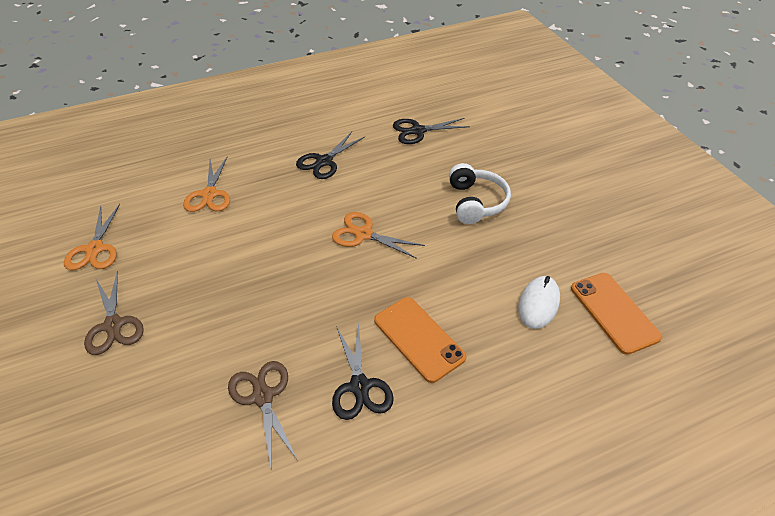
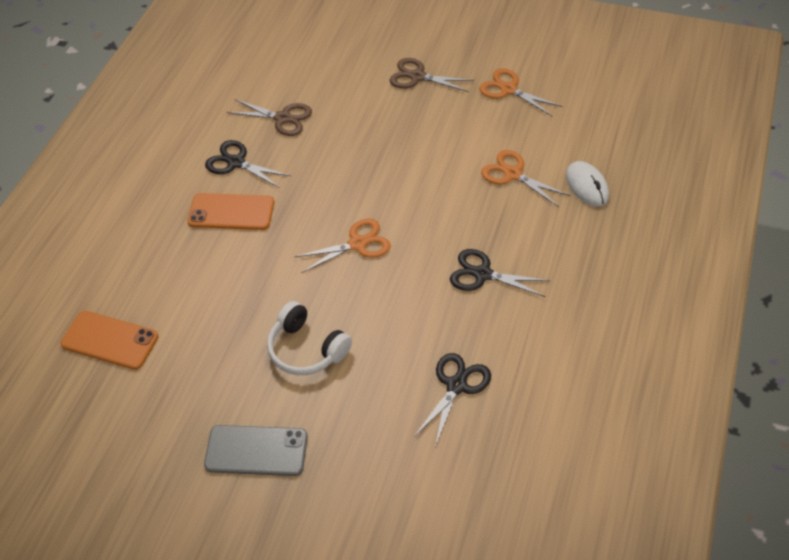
camera: 135 degrees right, 5 degrees up
(324, 162) = (482, 274): black scissors -> black scissors turned 60 degrees counterclockwise
(538, 304) = (172, 300): white mouse -> white mouse (587, 186)
(562, 178) = (256, 451): none -> grey phone

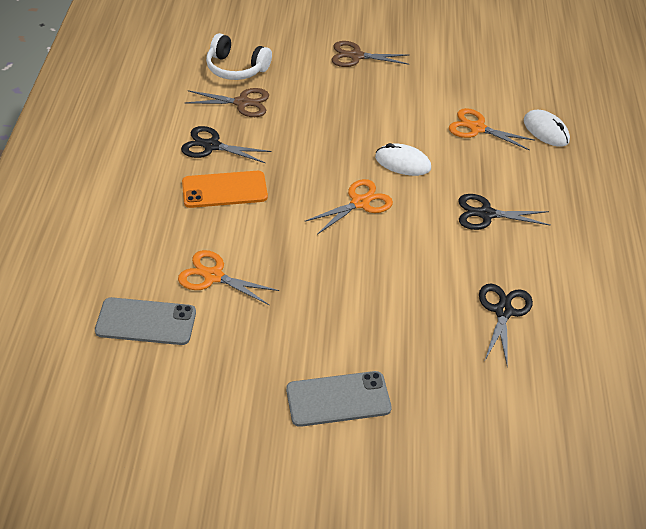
camera: 20 degrees left, 5 degrees down
(110, 340) = (146, 322): orange phone -> grey phone
(307, 349) = (350, 301): white headphones -> white headphones (236, 68)
(418, 205) = (402, 163): none -> white mouse
(508, 89) = (443, 59): orange scissors -> orange scissors (213, 276)

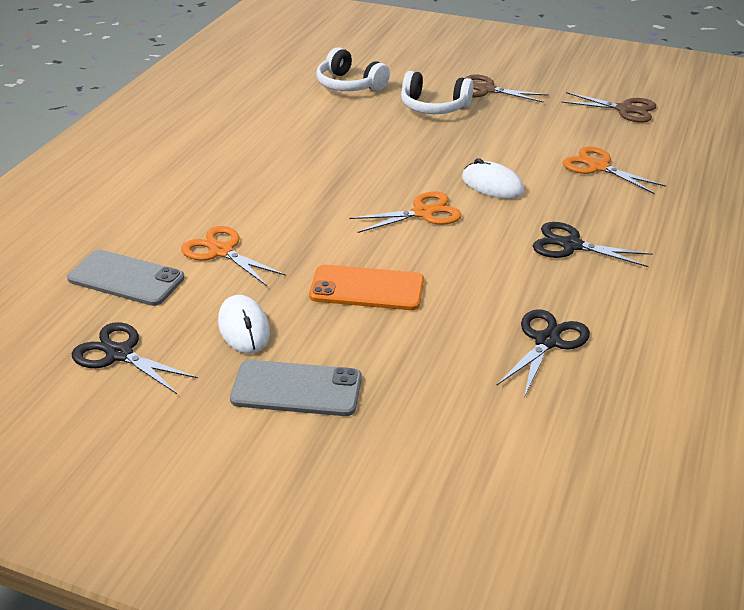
camera: 20 degrees right, 10 degrees down
(211, 146) = (286, 143): black scissors -> black scissors (119, 354)
(224, 190) = (278, 180): orange phone -> orange phone (367, 288)
(242, 103) = (340, 113): brown scissors -> brown scissors (625, 109)
(320, 83) = (434, 107): none -> white headphones
(546, 131) = (684, 180): white mouse -> white mouse (244, 328)

